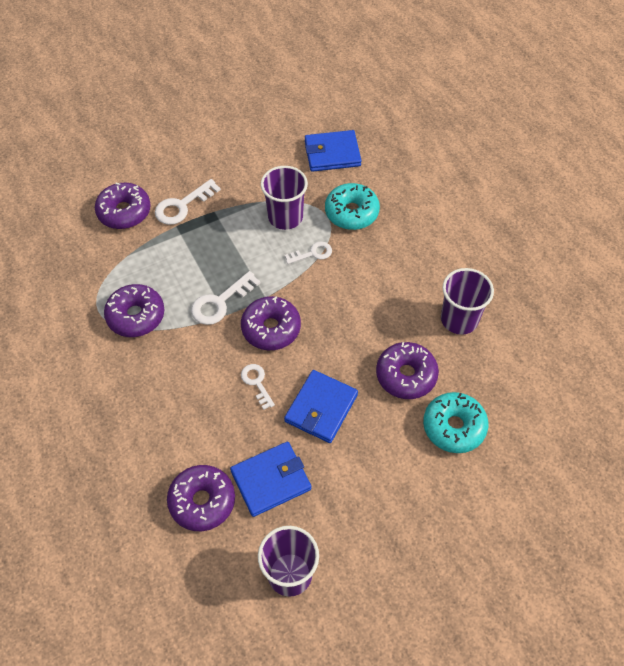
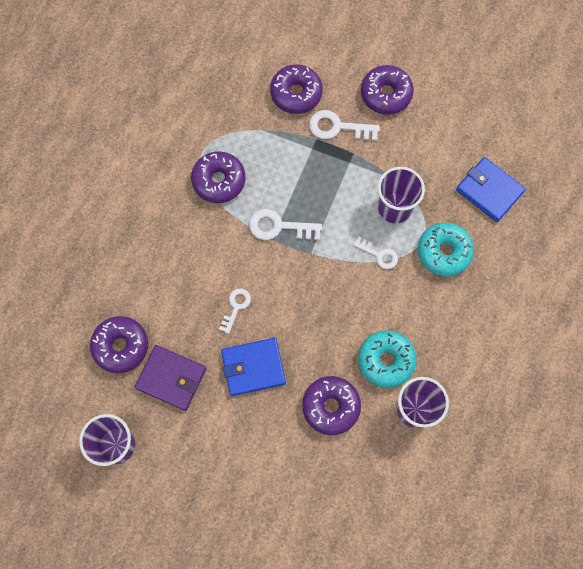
camera: 50 degrees right, 15 degrees up
(271, 328) = (288, 280): purple donut -> purple donut (386, 94)
(271, 480) = (171, 378): blue wallet -> purple wallet
(454, 427) = (316, 473): turquoise donut -> turquoise donut (386, 360)

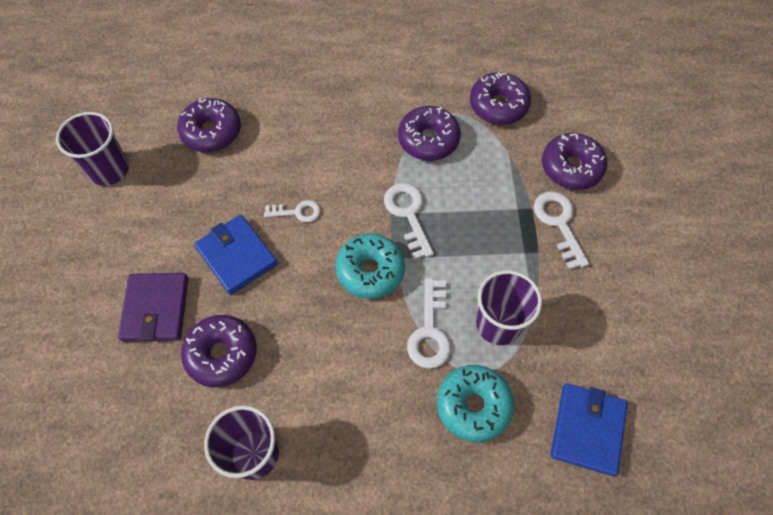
camera: 65 degrees right, 10 degrees down
(171, 378) = (195, 187): purple wallet -> purple wallet (156, 309)
(379, 254) = (430, 330): white key -> white key, size x1.56
(386, 94) = (633, 256): purple donut -> purple donut (498, 105)
(386, 360) = (302, 393): turquoise donut -> turquoise donut (370, 270)

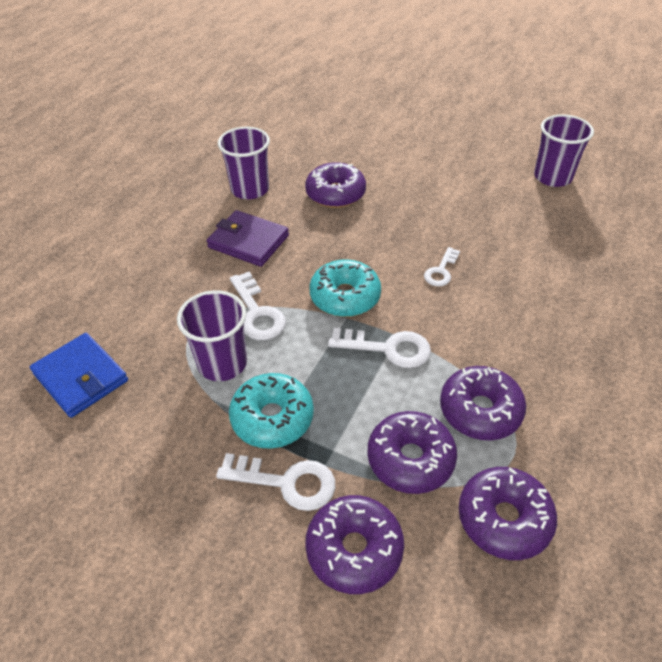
camera: 120 degrees right, 15 degrees down
(156, 309) = (398, 173): purple wallet -> purple wallet (248, 241)
(211, 132) = (572, 244): purple donut -> purple donut (410, 459)
(236, 256) = (417, 223): blue wallet -> none
(430, 330) = (257, 312): white key -> white key turned 150 degrees counterclockwise
(473, 405) = (172, 311): turquoise donut -> turquoise donut (272, 418)

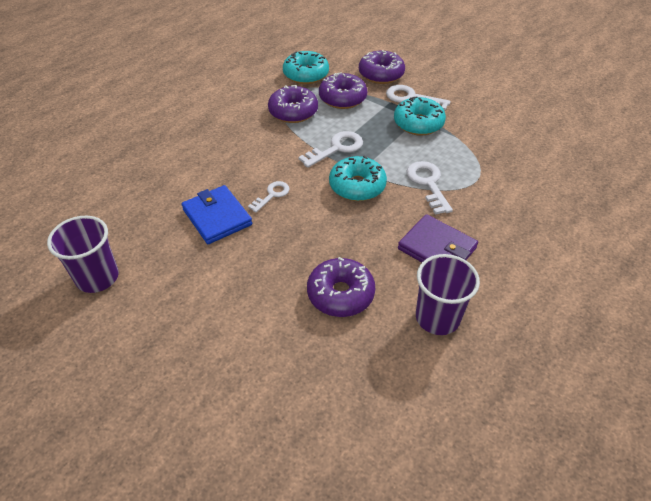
camera: 170 degrees left, 0 degrees up
(81, 377) = (550, 160): blue wallet -> blue wallet (217, 217)
(222, 363) = (452, 155): purple cup -> none
(387, 348) = (336, 148): white key -> white key turned 120 degrees clockwise
(504, 519) = (306, 75): purple donut -> turquoise donut

